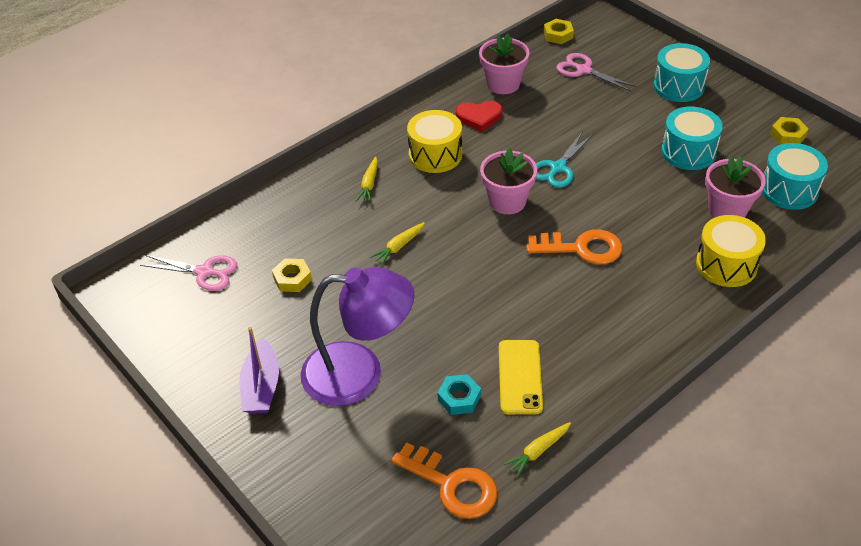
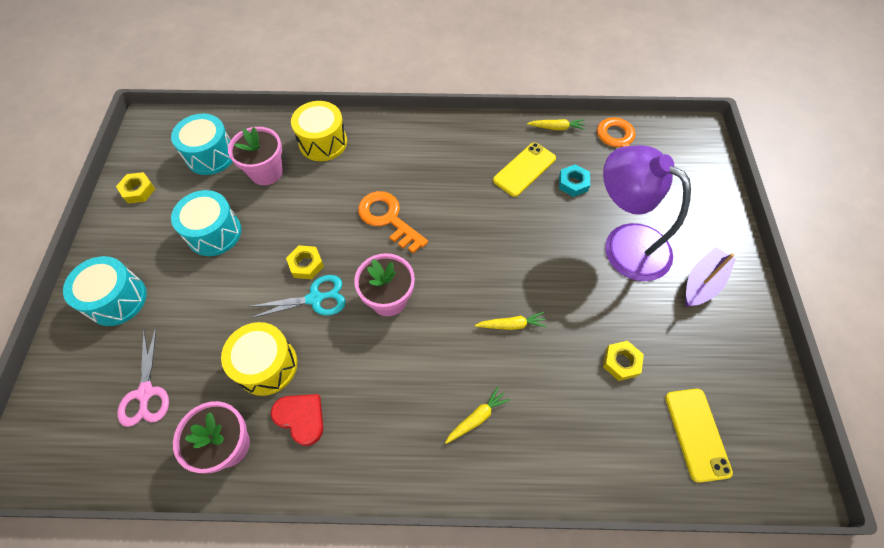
camera: 140 degrees left, 15 degrees up
(204, 272) = (696, 434): pink scissors -> yellow phone
(435, 155) = (388, 403): yellow drum -> yellow drum (267, 365)
(558, 35) = (89, 472): yellow nut -> yellow nut (306, 264)

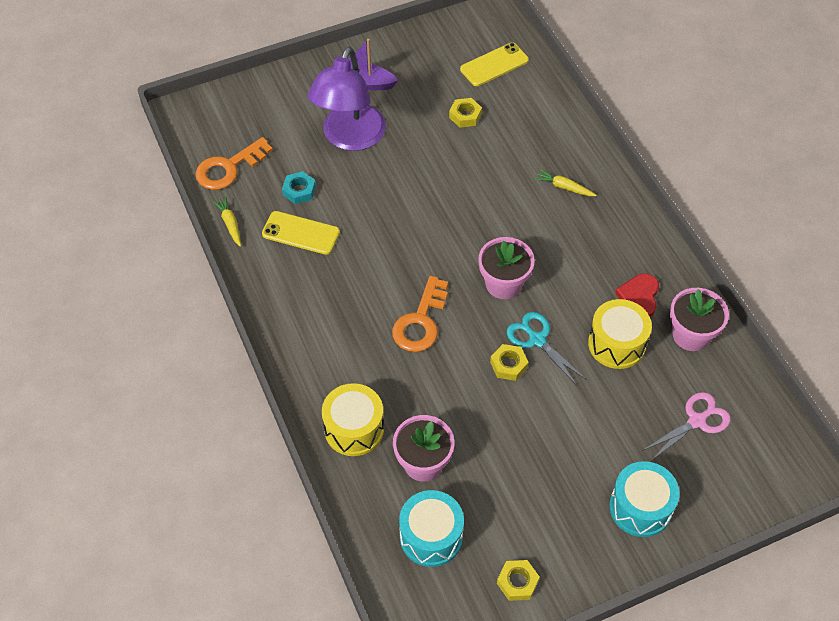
camera: 115 degrees left, 5 degrees down
(214, 233) = (522, 467): turquoise drum -> none
(511, 325) = (475, 190): yellow carrot -> none

